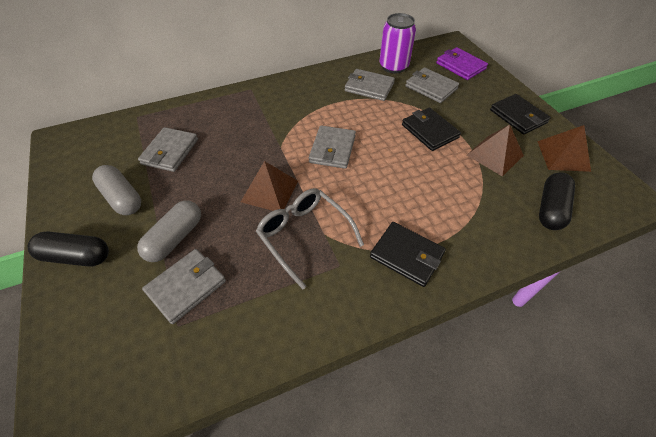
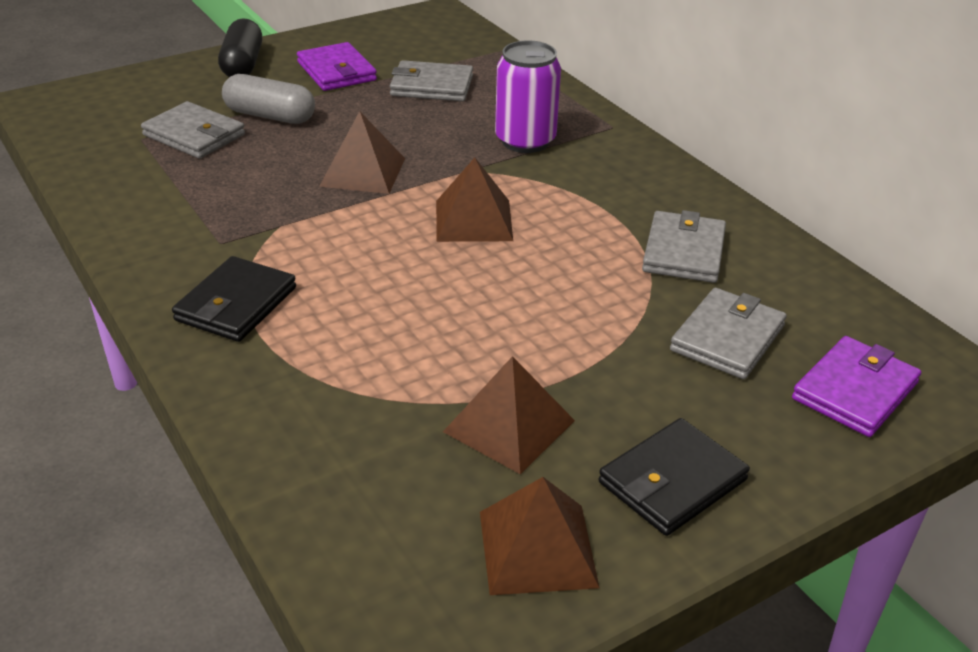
camera: 80 degrees right, 15 degrees down
(122, 198) = (336, 71): grey capsule -> purple wallet
(304, 236) = (275, 209): grey glasses -> none
(332, 149) = (473, 220): grey wallet -> brown pyramid
(393, 66) = (785, 282): purple can -> purple can (525, 141)
(429, 131) = (562, 333): black wallet -> none
(550, 209) = (353, 497): black capsule -> none

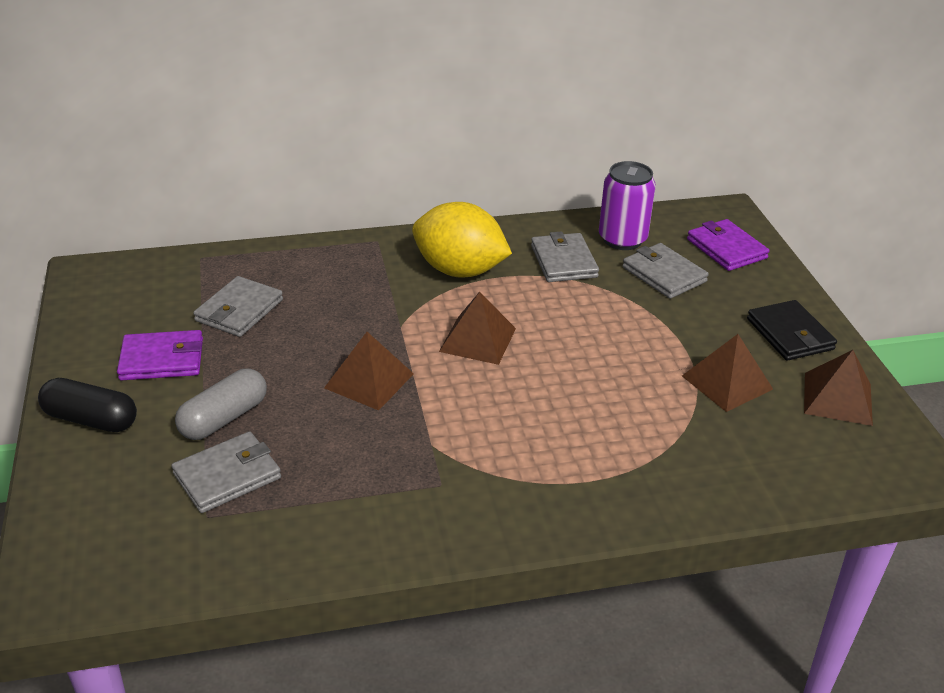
camera: 70 degrees left, 0 degrees up
(236, 304) = (540, 488): black wallet -> none
(525, 141) = (372, 286): purple can -> purple can (622, 239)
(598, 185) = (459, 271): none -> yellow lemon
(683, 252) = (563, 261): grey wallet -> grey wallet turned 45 degrees clockwise

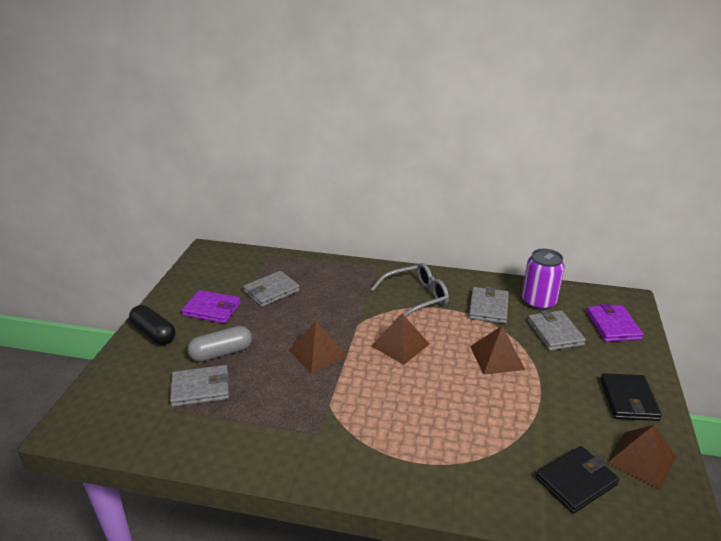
camera: 25 degrees right, 5 degrees down
(459, 271) = (416, 298): yellow lemon -> grey glasses
(727, 382) = (558, 421): brown pyramid -> brown pyramid (497, 357)
(782, 445) = (576, 481): none -> black wallet

